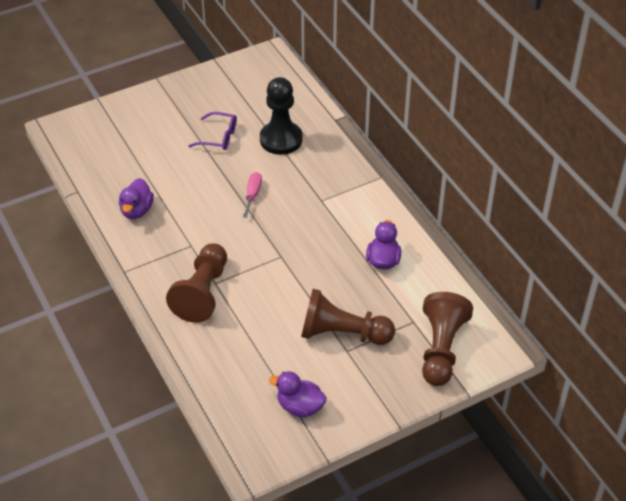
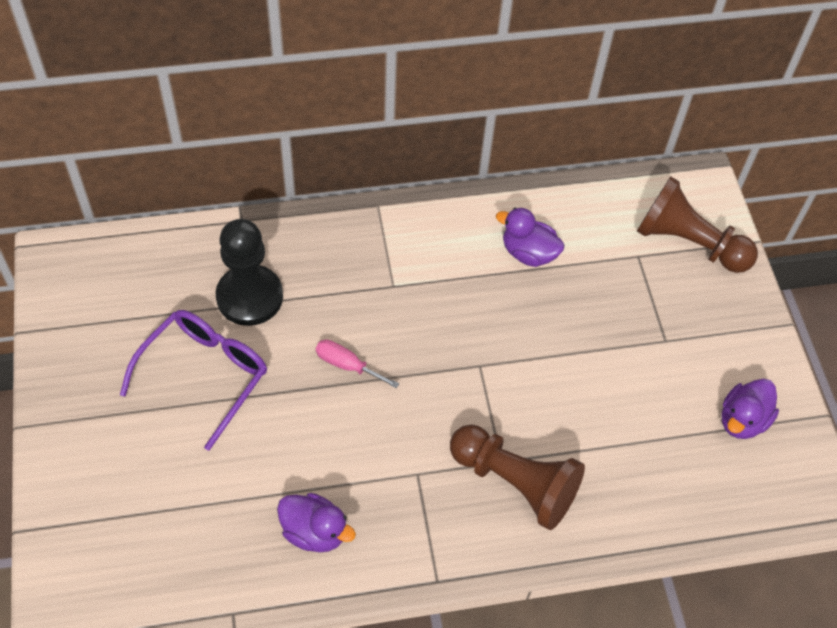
camera: 75 degrees left, 10 degrees up
(219, 137) = (205, 375): purple glasses -> purple glasses, size x1.57
(342, 333) = (636, 337): brown pawn -> none

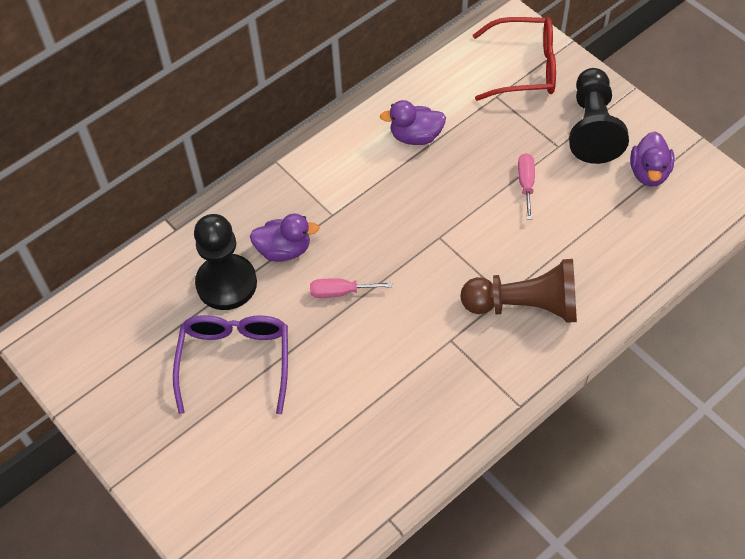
camera: 25 degrees left, 0 degrees up
(314, 532) = (406, 425): purple duck -> purple duck (284, 250)
(604, 361) = (526, 184): none -> pink screwdriver
(688, 243) = (525, 68): brown pawn -> red glasses
(715, 341) = (592, 128): none -> black pawn

